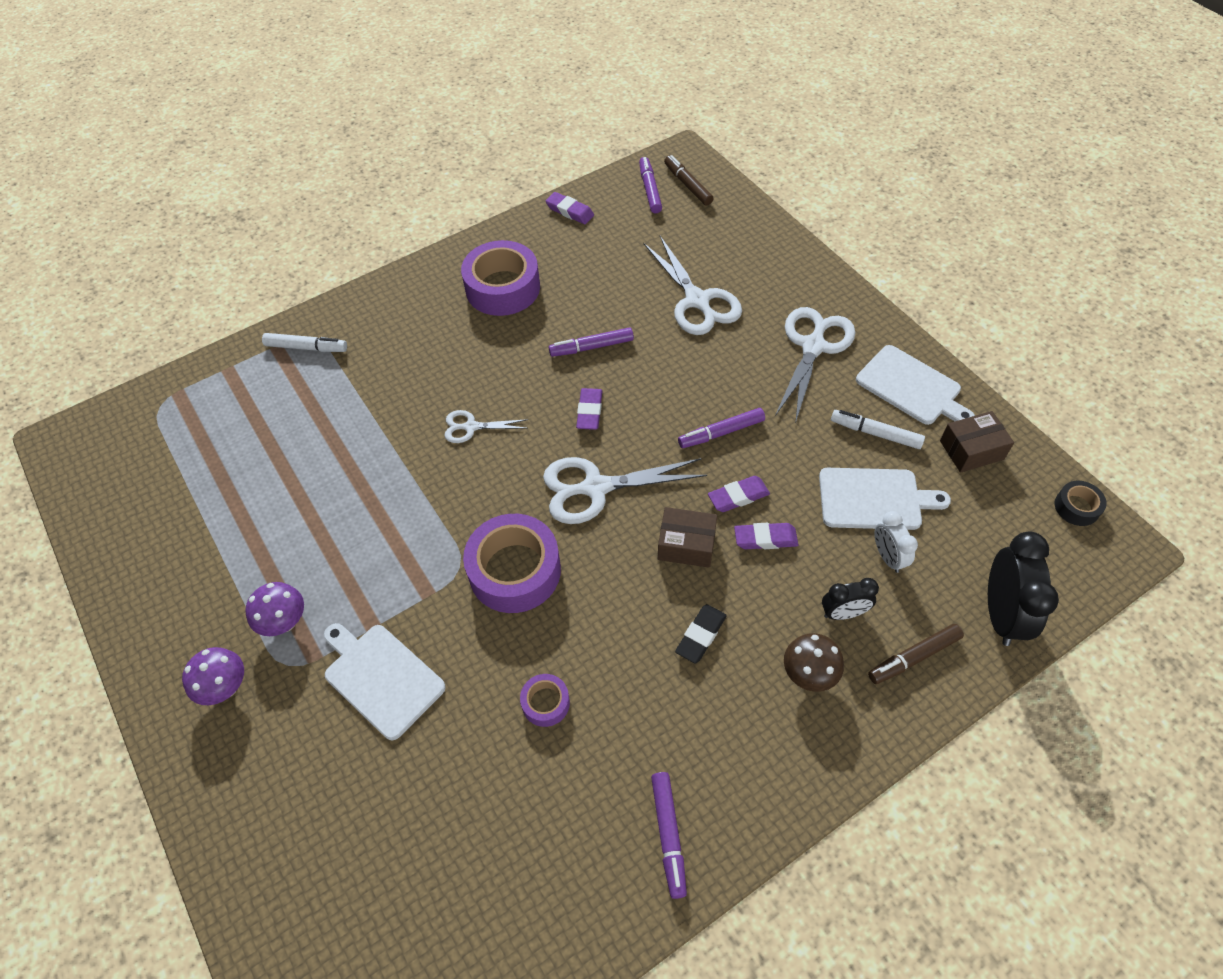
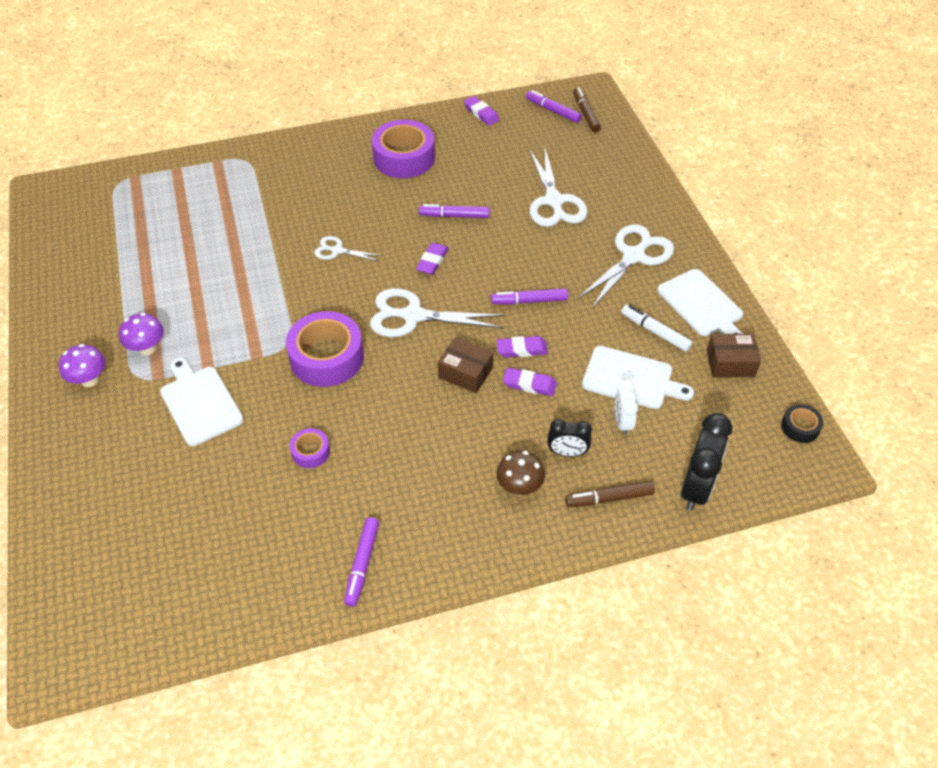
camera: 15 degrees right, 5 degrees down
(306, 347) = (239, 167): white marker -> none
(650, 189) = (553, 111): purple marker -> purple marker turned 60 degrees counterclockwise
(700, 635) = (447, 438): black eraser -> none

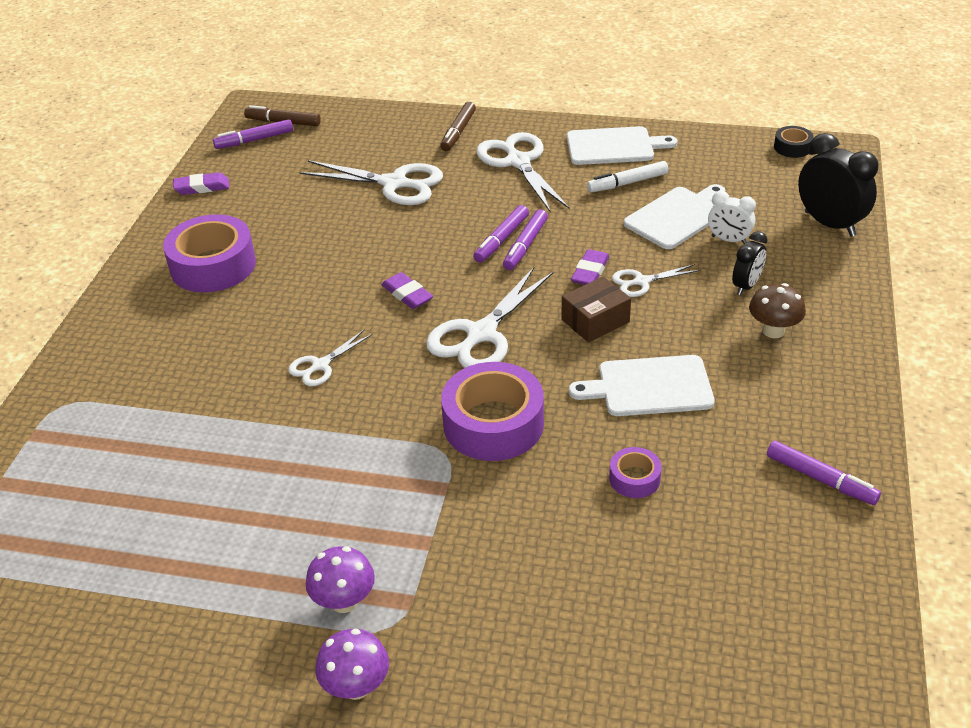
camera: 60 degrees left, 10 degrees down
(200, 403) = (487, 566): white cutting board -> white cutting board (649, 387)
(454, 216) = (350, 257): purple marker -> purple marker (501, 239)
(529, 384) = (642, 282): purple eraser -> white scissors
(609, 498) = (816, 278): brown marker -> brown marker (458, 132)
(730, 363) = (696, 156): brown box -> none

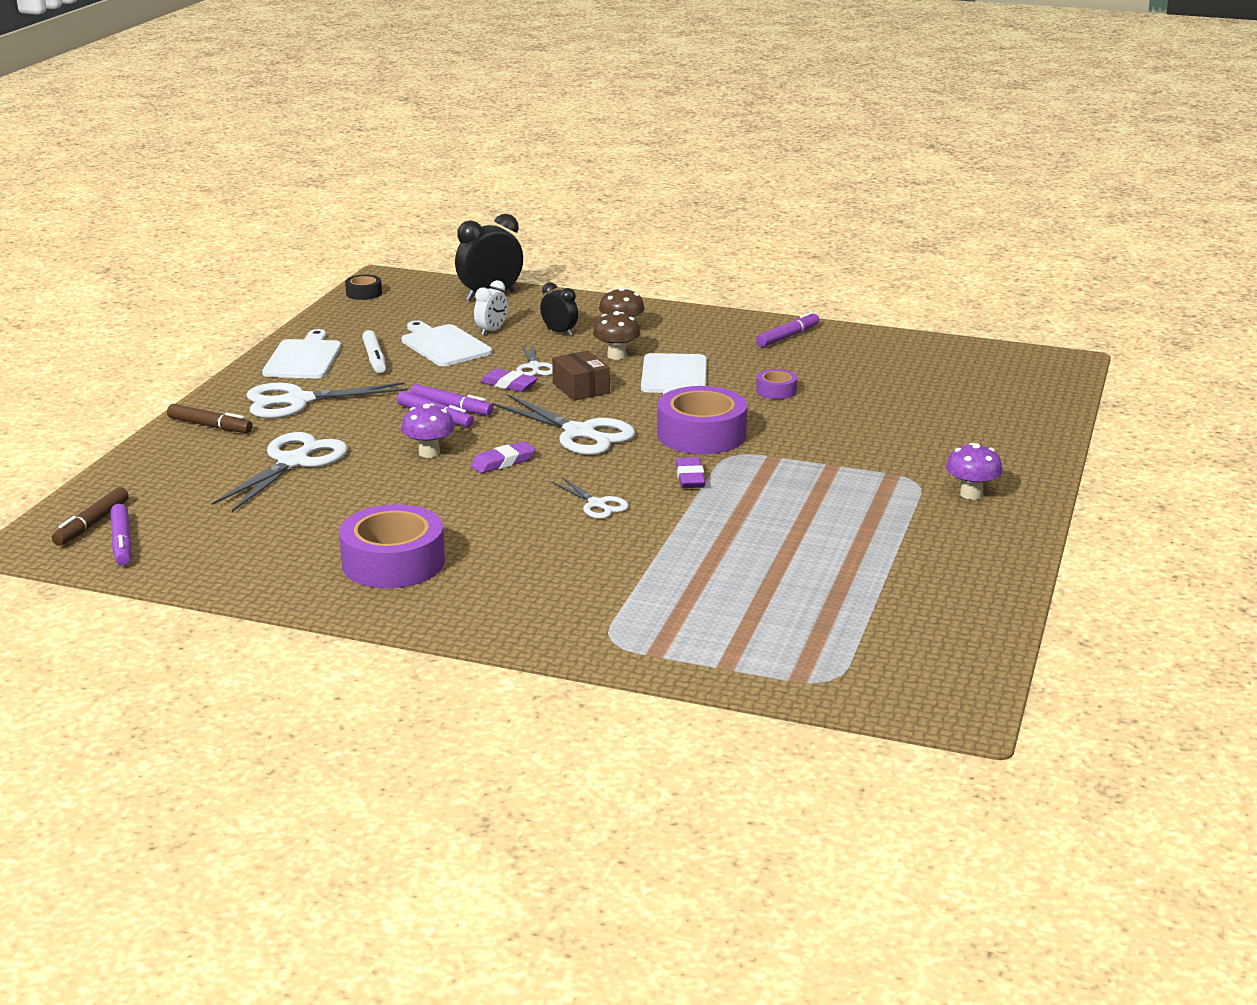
camera: 85 degrees left, 15 degrees down
(202, 187) = (213, 574): purple eraser -> purple eraser (690, 477)
(344, 601) = (891, 497): purple mushroom -> purple mushroom (429, 453)
(695, 336) = (616, 356): none -> brown mushroom

